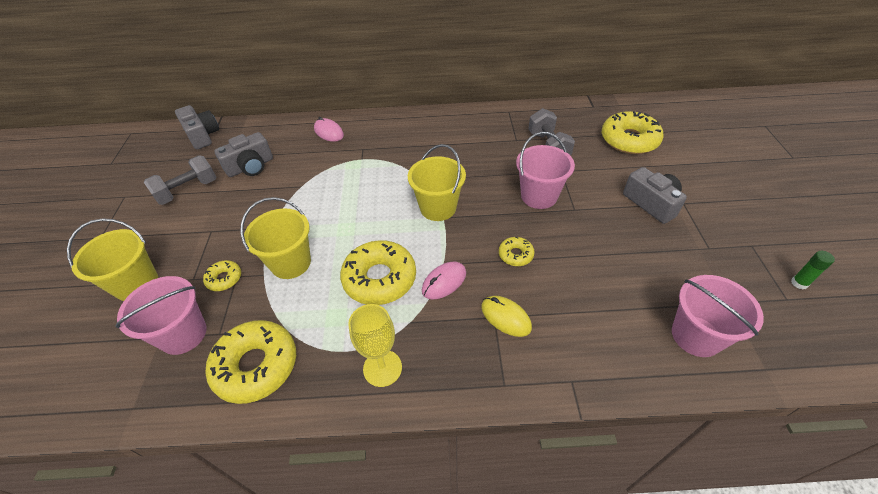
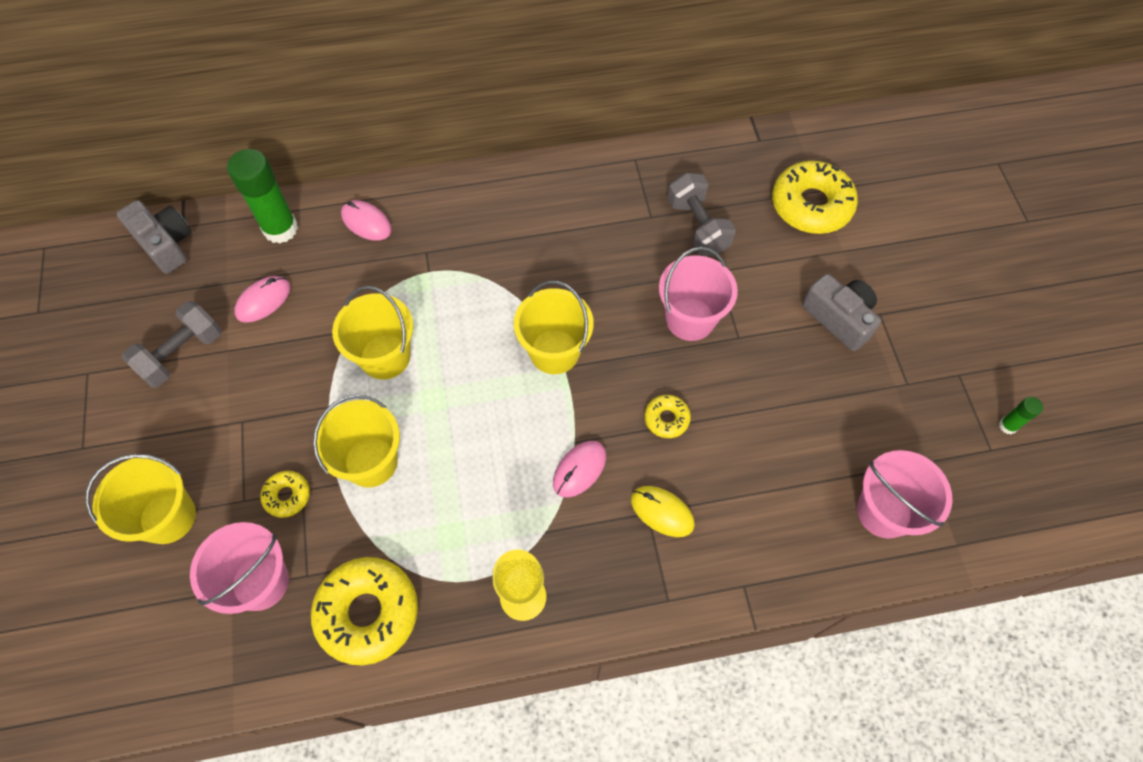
camera: 10 degrees left, 15 degrees up
(250, 167) = (263, 300): grey camera -> pink mouse
(274, 132) = (280, 229): none -> green glue stick
(319, 202) = (385, 356): none -> yellow bucket
(379, 279) = (495, 474): yellow donut -> none

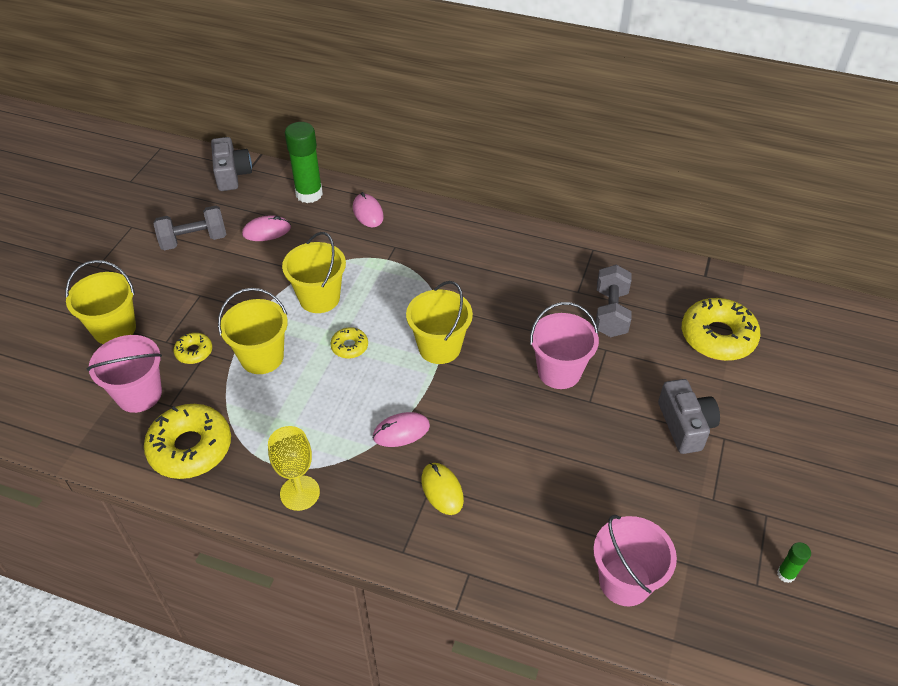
camera: 30 degrees right, 15 degrees down
(666, 419) = (491, 429): yellow donut -> yellow donut (349, 346)

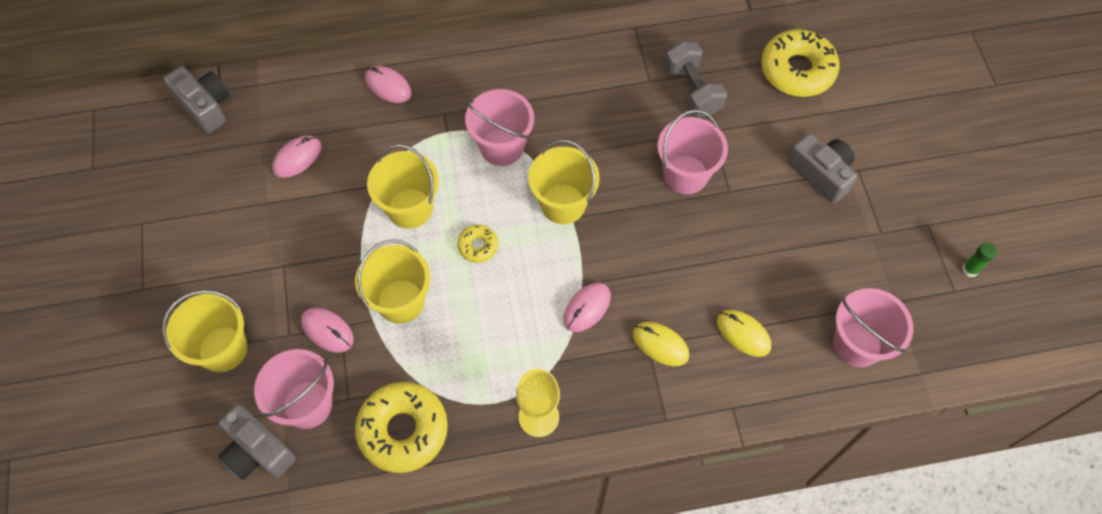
camera: 30 degrees left, 15 degrees up
(79, 408) = (257, 451): none -> grey camera
(194, 240) = (226, 206): grey dumbbell -> none
(194, 352) = (327, 331): yellow donut -> pink mouse
(309, 194) = (309, 92): green glue stick -> none
(421, 287) = (502, 147): none -> pink bucket
(522, 518) = (743, 334): none -> yellow mouse

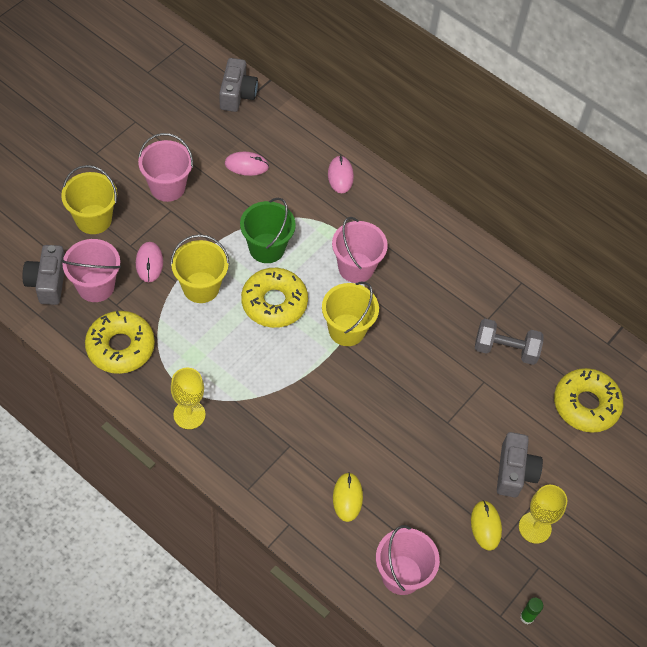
camera: 45 degrees right, 5 degrees down
(410, 208) = (267, 248): yellow bucket -> green bucket
(478, 246) = (274, 303): yellow donut -> yellow donut, size x2.05
(587, 308) = (285, 392): pink mouse -> none
(660, 344) = (297, 452): yellow mouse -> yellow mouse (486, 526)
(685, 174) = (435, 387): pink bucket -> pink bucket (167, 187)
(693, 90) = (505, 349): grey dumbbell -> grey dumbbell turned 75 degrees clockwise
(887, 199) = (535, 527): none -> yellow goblet

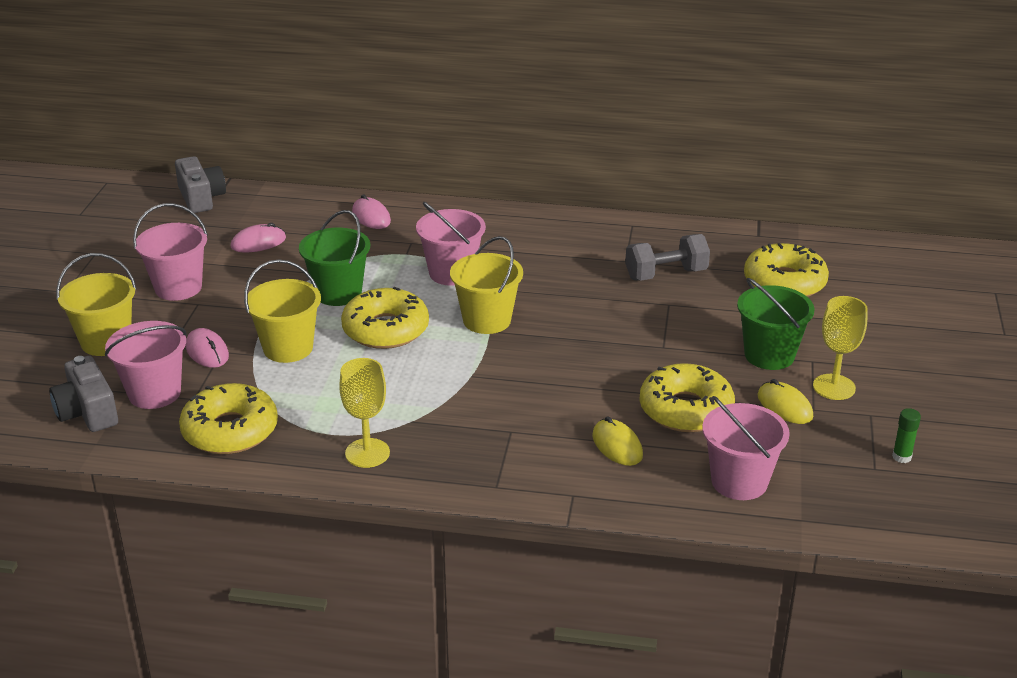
camera: 25 degrees left, 25 degrees down
(417, 491) = (685, 409): none -> yellow donut
(514, 472) = (769, 355): grey camera -> green bucket

